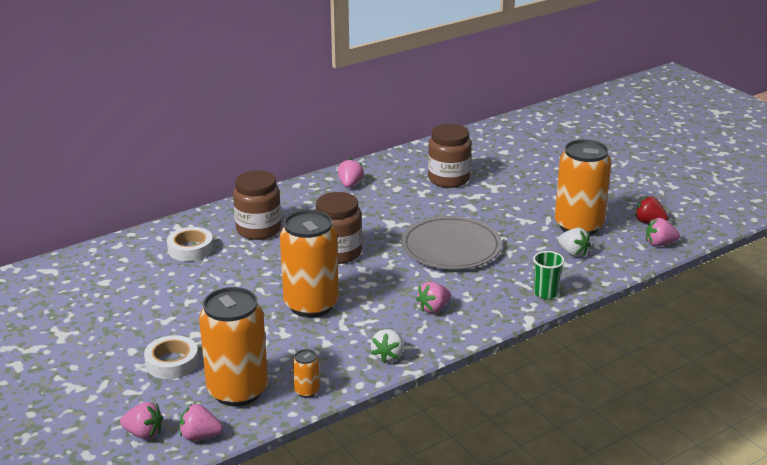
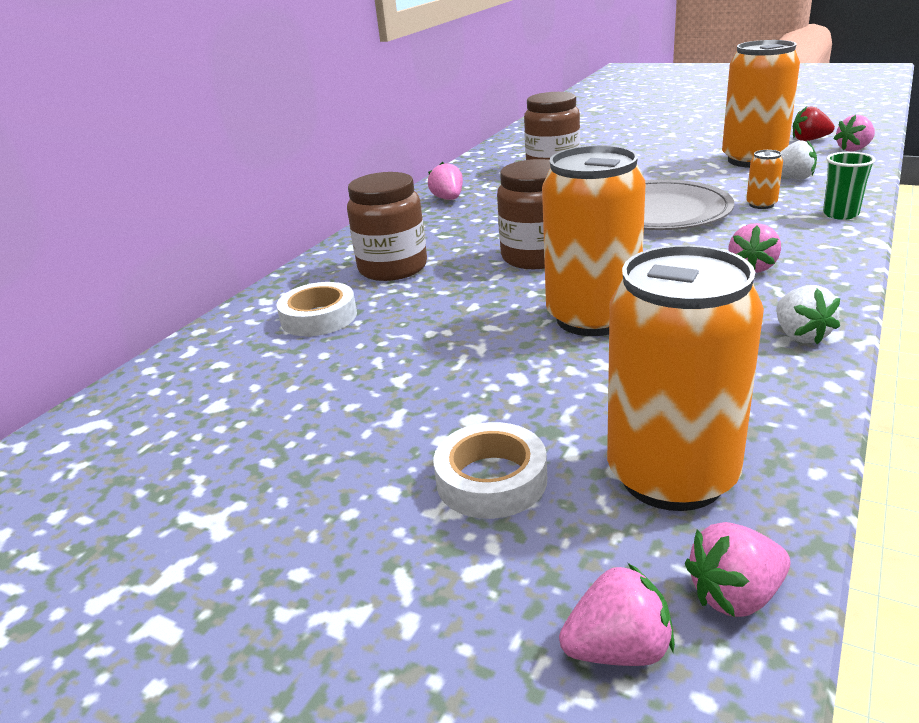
camera: 25 degrees left, 0 degrees up
(307, 391) = (779, 427): orange can -> orange can (761, 205)

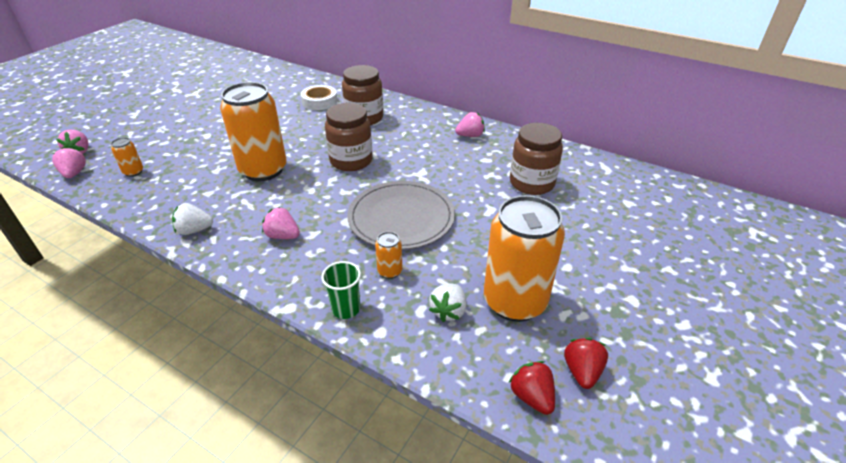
camera: 90 degrees right, 10 degrees up
(491, 480) = (167, 137): white tape -> none
(672, 476) = (133, 172): orange can -> orange can, size x0.41
(853, 149) = (532, 397): pink strawberry -> red strawberry

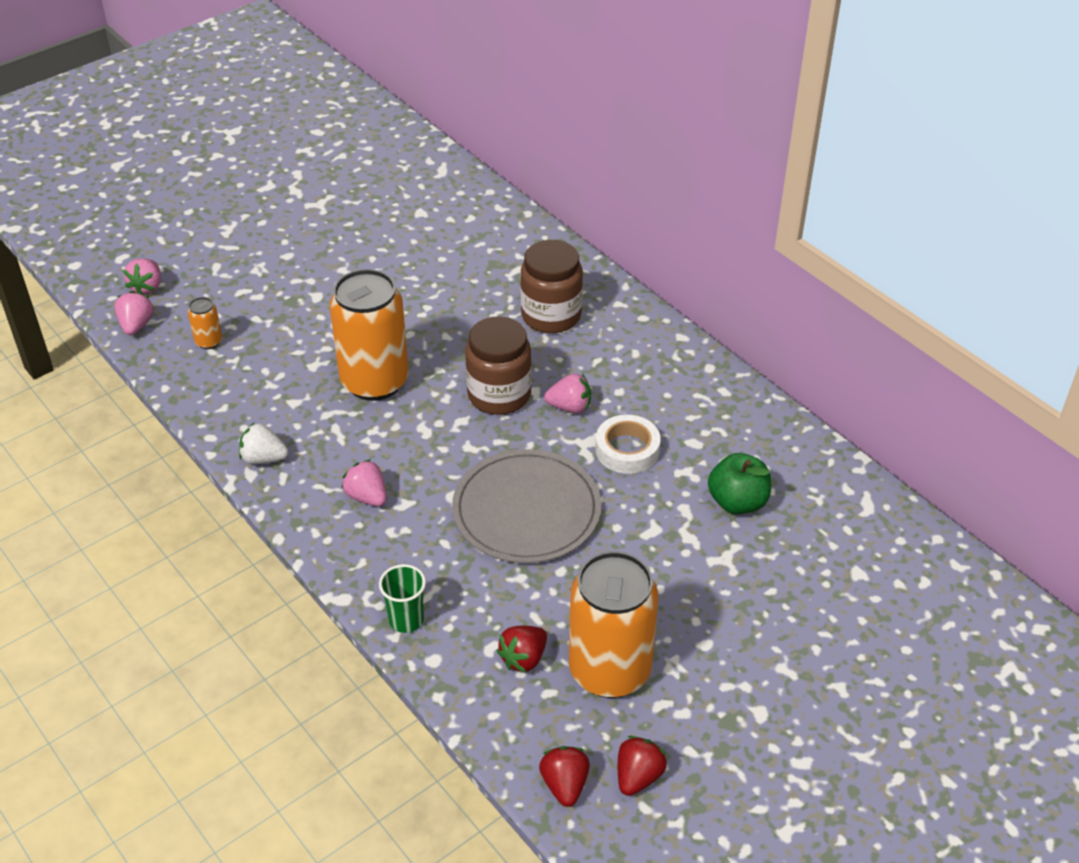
camera: 20 degrees right, 5 degrees up
(319, 101) = (497, 265): white tape -> white tape (627, 450)
(390, 271) = (477, 585): orange can -> none
(448, 311) = (523, 658): white strawberry -> red strawberry
(470, 135) = (694, 391): pink strawberry -> pink strawberry (570, 407)
(532, 183) = (737, 502): brown jar -> green apple

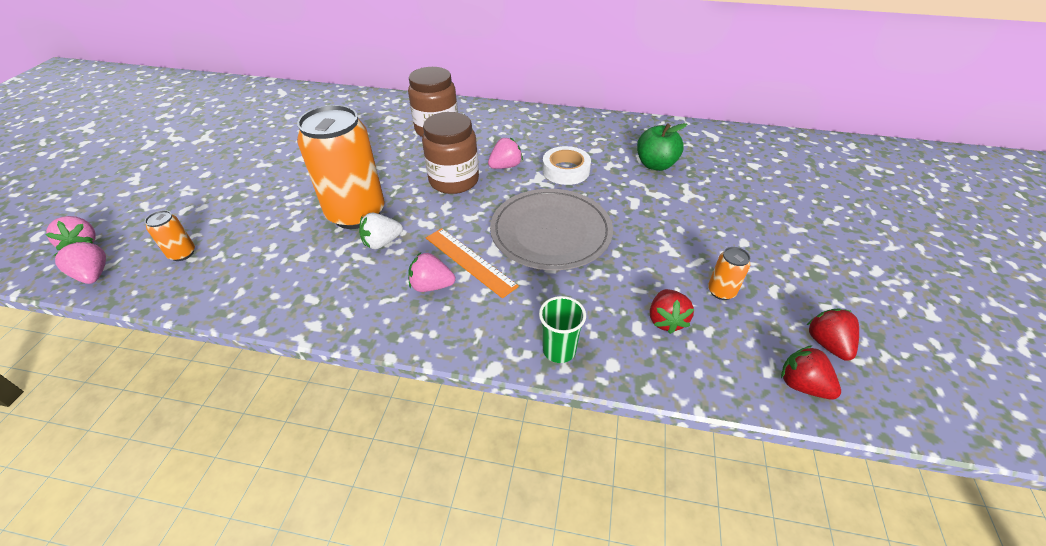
camera: 40 degrees left, 0 degrees up
(263, 458) = (315, 307): white strawberry -> white strawberry (382, 242)
(421, 494) = (469, 261): none -> orange ruler
(609, 670) = (721, 291): orange can -> orange can, size x0.41

